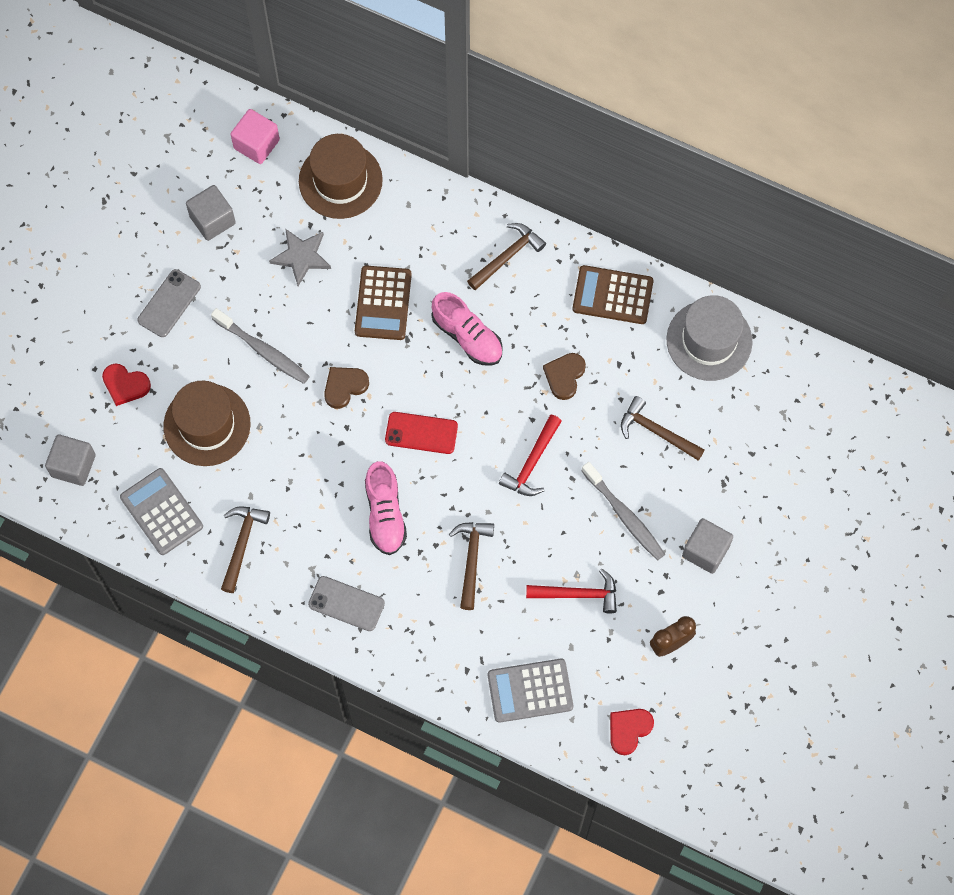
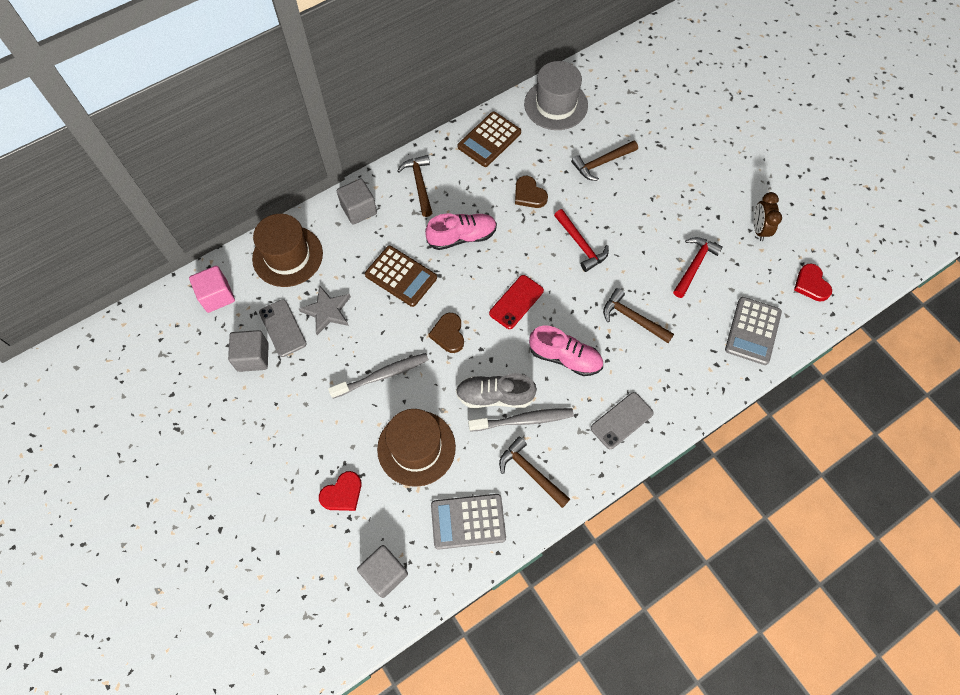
camera: 60 degrees left, 5 degrees down
(169, 303) = (297, 424): grey phone -> grey phone (282, 328)
(302, 468) = (494, 396): none -> grey shoe
(624, 515) = (651, 210): grey toothbrush -> grey toothbrush (523, 420)
(705, 551) = (702, 177): grey cube -> grey cube (359, 209)

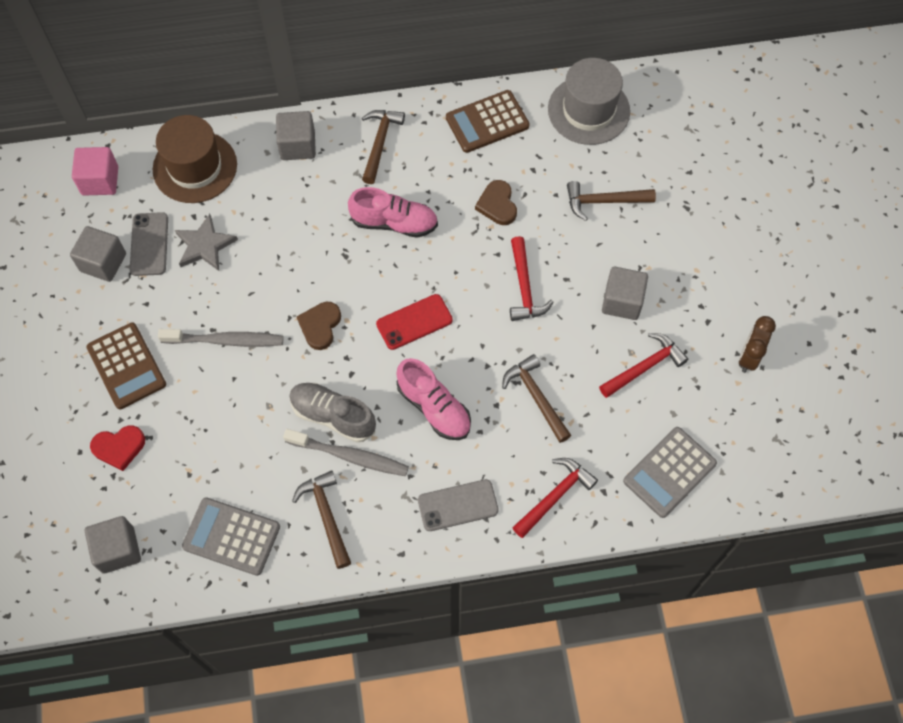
camera: 25 degrees right, 0 degrees up
(401, 276) = (303, 240): brown calculator -> brown calculator (126, 366)
(416, 448) = (220, 434): brown hat -> none
(653, 227) = (622, 301): none -> grey cube
(685, 383) = (555, 496): none -> red hammer
(811, 284) = (774, 449): red heart -> none

